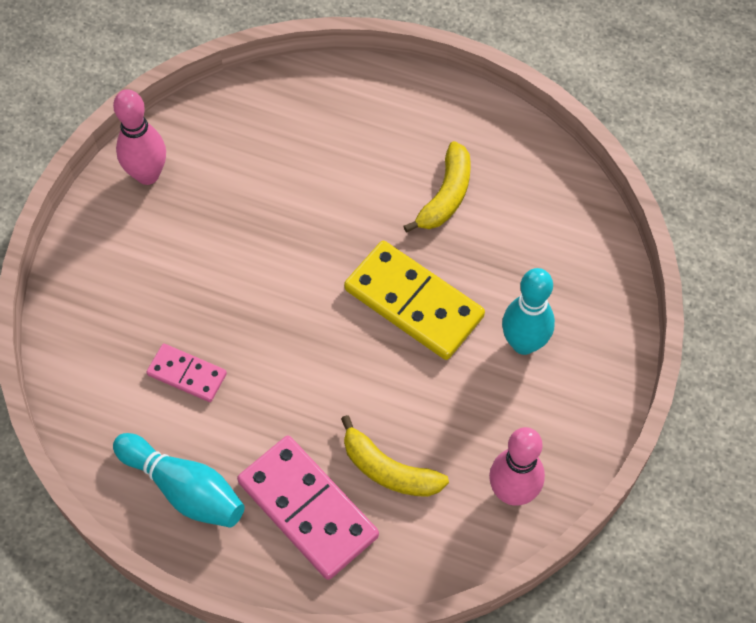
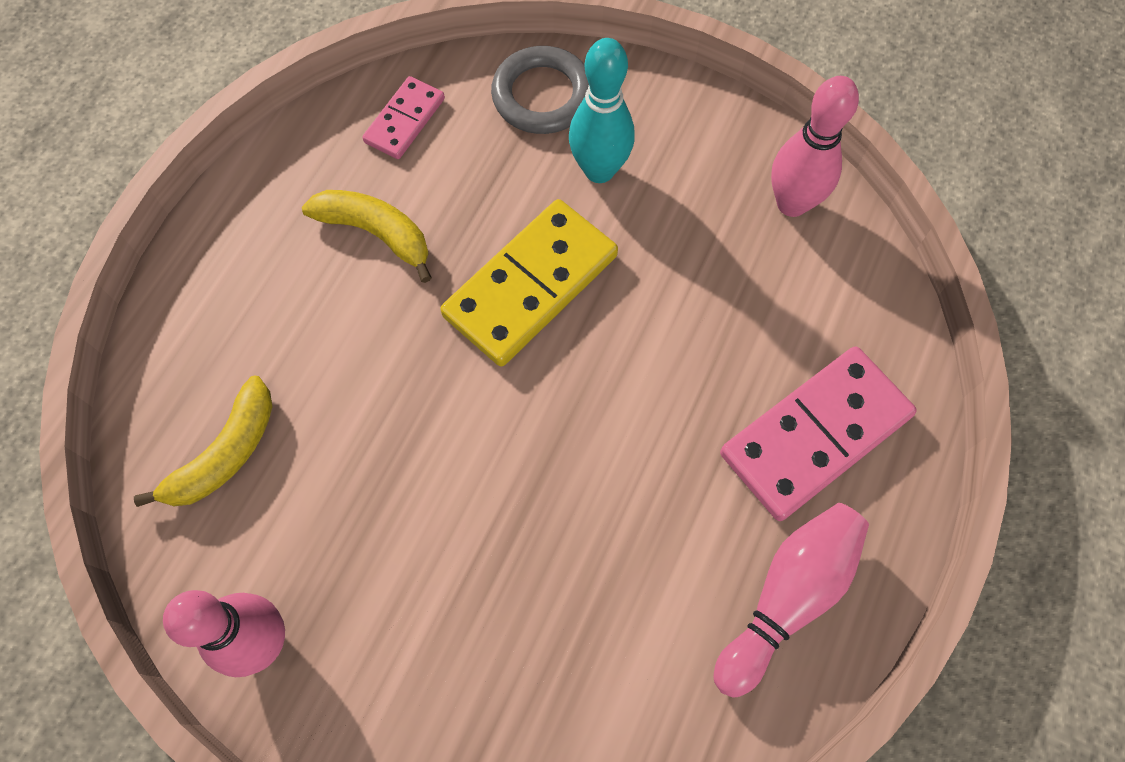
camera: 85 degrees left, 5 degrees up
(184, 489) = (787, 597): turquoise bowling pin -> pink bowling pin
(187, 374) = (612, 588): pink domino -> pink domino (404, 120)
(389, 470) = (762, 334): yellow banana -> yellow banana (225, 454)
(590, 296) = (542, 95): none -> grey ring

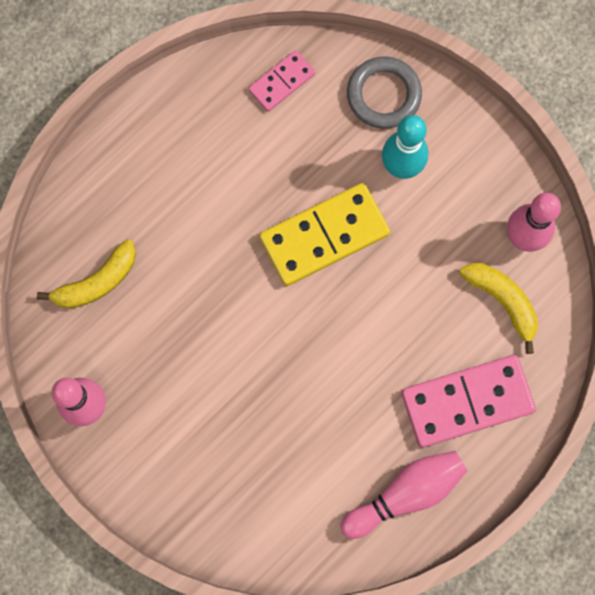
camera: 20 degrees right, 10 degrees up
(376, 233) = (235, 162): yellow banana -> yellow banana (502, 301)

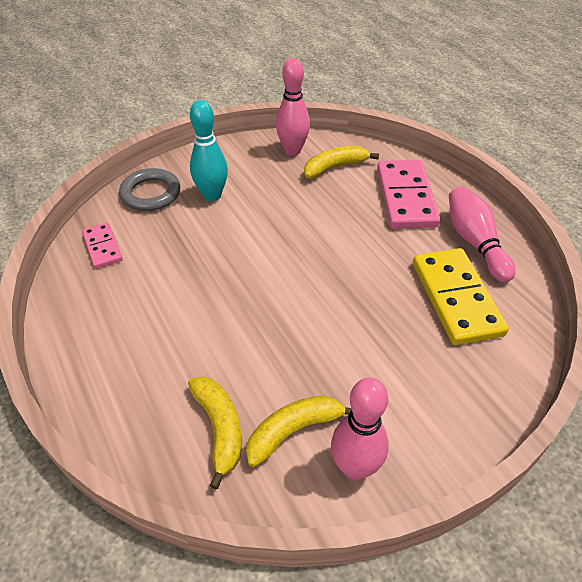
camera: 75 degrees left, 30 degrees down
(110, 346) = (294, 430): none -> yellow banana
(324, 236) = (247, 247): yellow domino -> yellow domino (456, 298)

